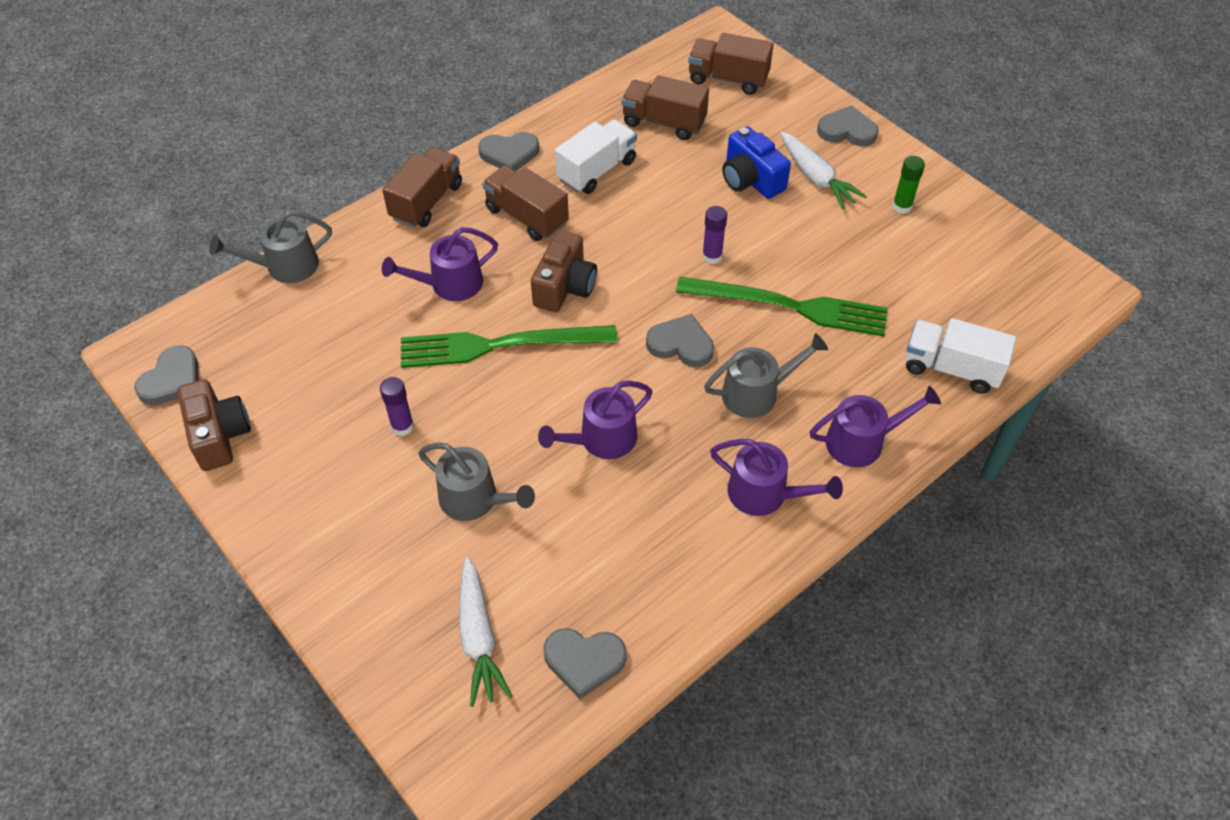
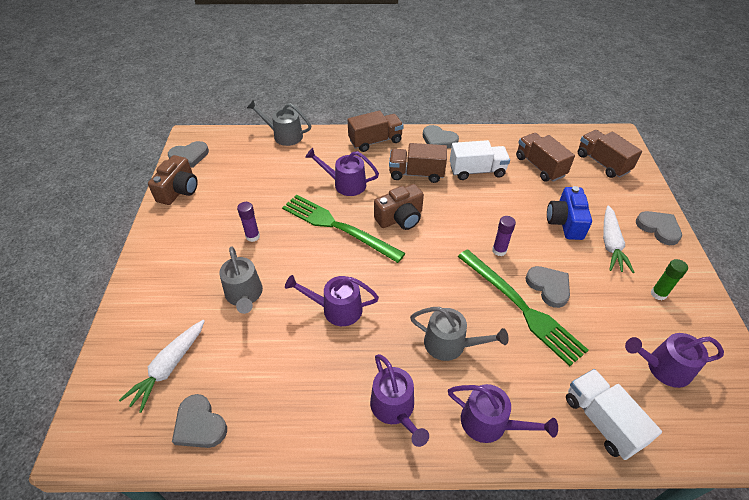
camera: 40 degrees right, 5 degrees down
(526, 217) = (416, 173): brown truck -> brown truck turned 75 degrees counterclockwise
(681, 344) = (432, 287): grey heart -> grey heart (549, 287)
(961, 281) = (663, 367): none -> purple watering can

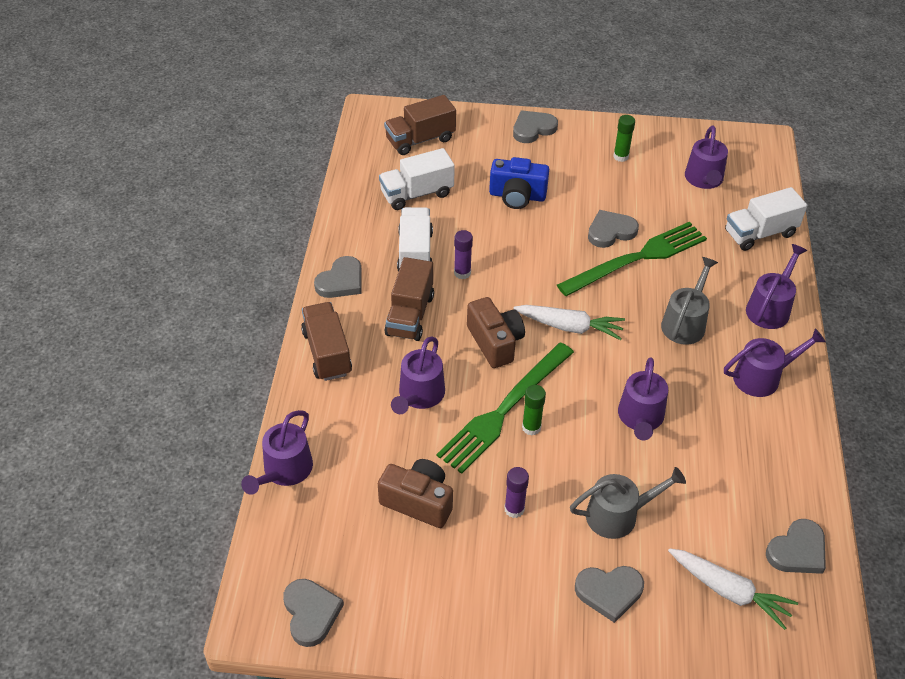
camera: 85 degrees left, 0 degrees up
(179, 190) = (400, 619): brown camera -> brown camera (418, 501)
(180, 290) = (609, 592): none -> grey heart
(284, 135) = (284, 471): grey watering can -> purple watering can
(322, 242) = (531, 427): none -> green glue stick
(499, 250) = (557, 259): purple glue stick -> purple glue stick (462, 273)
(540, 166) = (417, 194): brown truck -> white truck
(611, 244) = (552, 170): white carrot -> white carrot (569, 327)

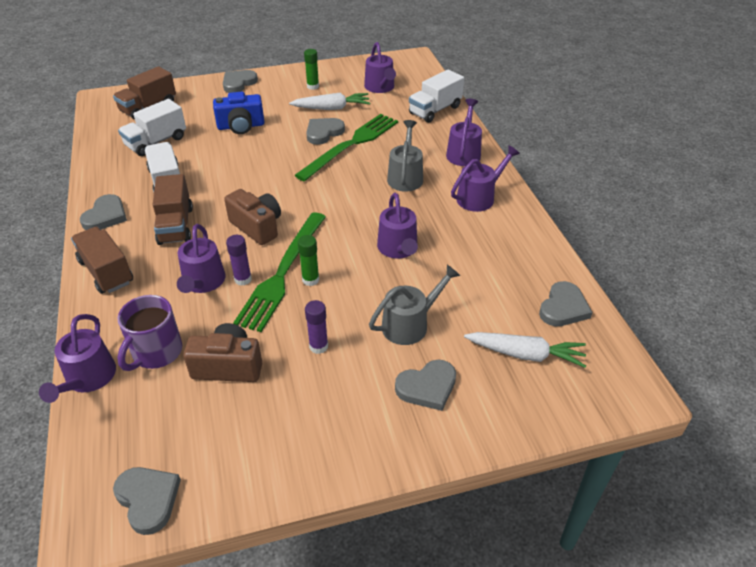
camera: 20 degrees left, 5 degrees down
(353, 463) = (156, 352): none -> purple mug
(462, 273) = (212, 186): purple glue stick -> purple glue stick (243, 279)
(569, 327) = (315, 201): white carrot -> white carrot (331, 108)

